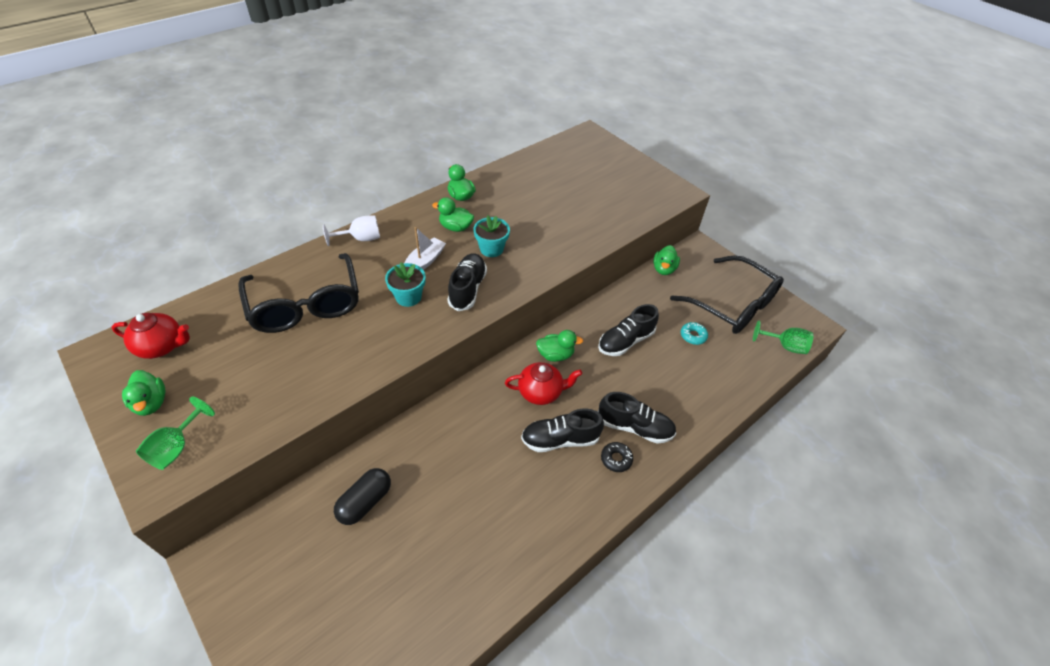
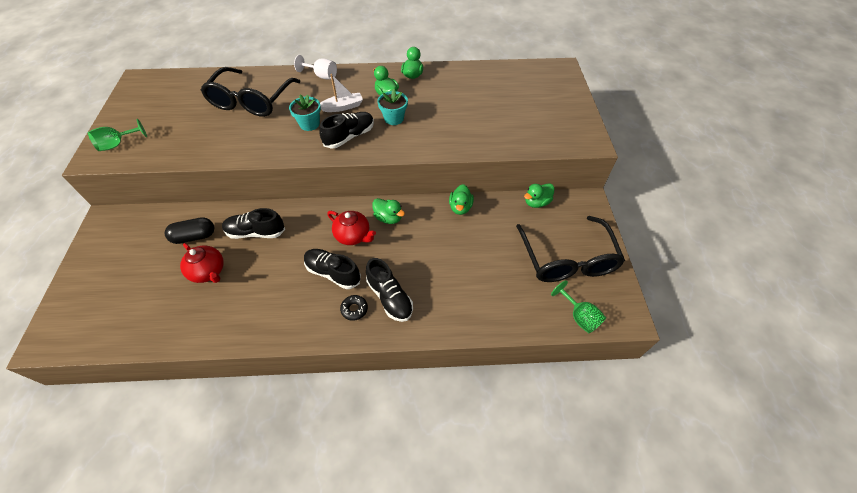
camera: 40 degrees right, 5 degrees up
(151, 403) = (131, 116): green duck -> green duck (460, 207)
(162, 346) = (165, 89): red teapot -> red teapot (209, 272)
(625, 341) = (448, 237): black shoe -> black shoe (256, 232)
(693, 336) = (505, 263): turquoise donut -> none

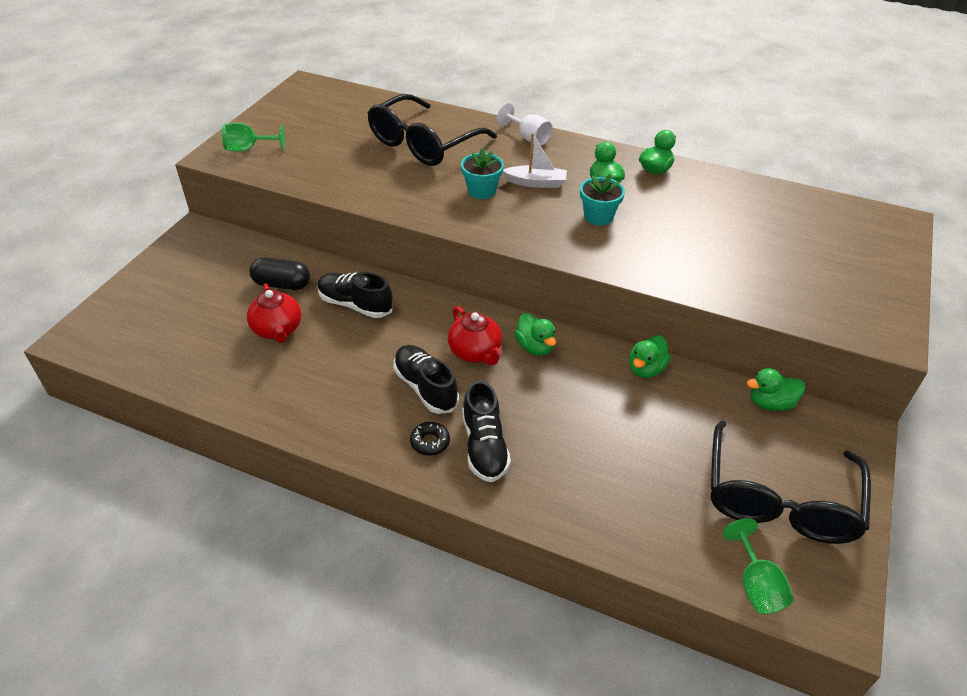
camera: 25 degrees right, 10 degrees down
(349, 137) = (525, 221): black shoe -> none

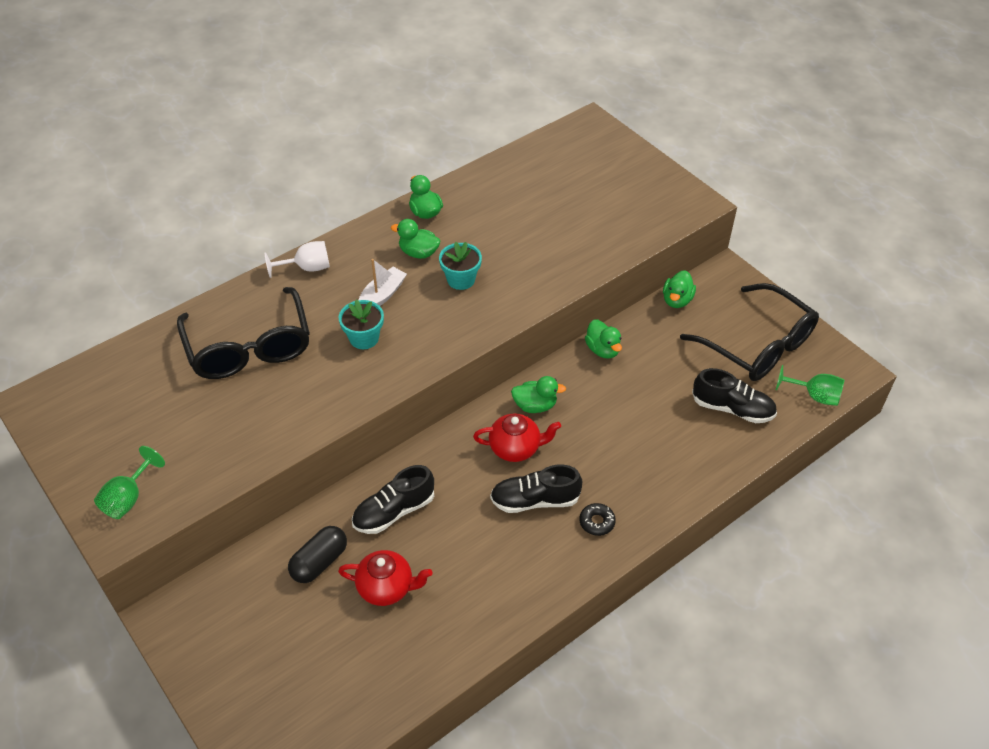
camera: 60 degrees left, 5 degrees up
(484, 446) = (621, 488): black shoe -> black shoe (732, 409)

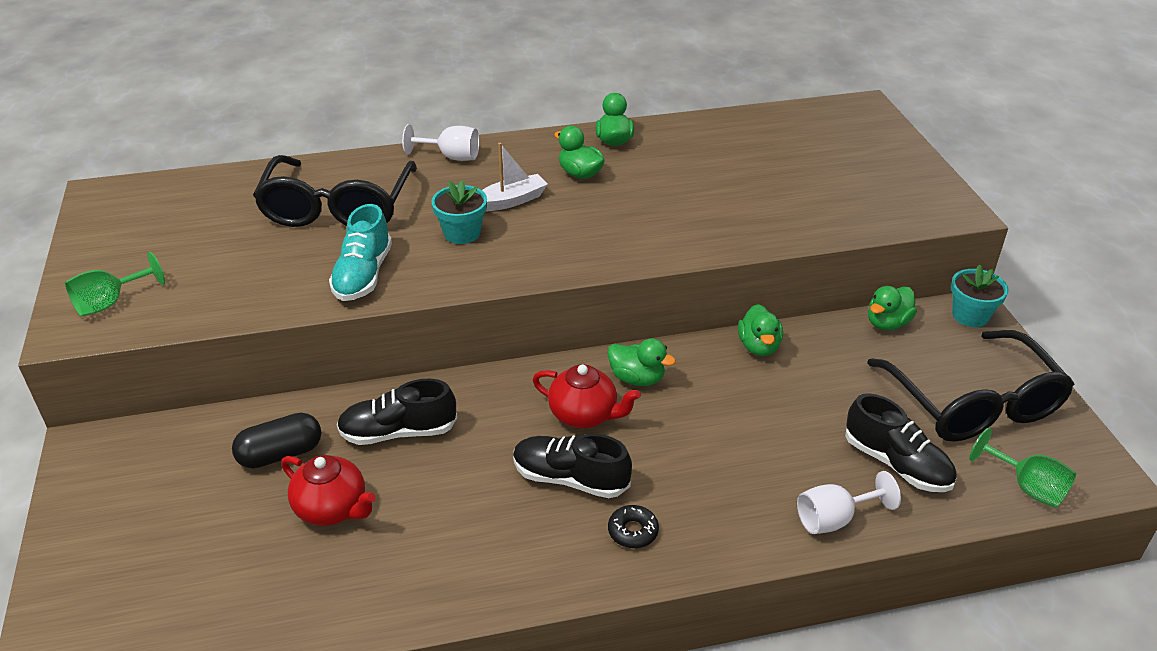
camera: 25 degrees right, 10 degrees down
(314, 402) = (363, 275): none -> turquoise shoe
(461, 279) = (609, 209): turquoise flower pot -> turquoise flower pot (970, 315)
(714, 463) = (834, 519): none -> white goblet

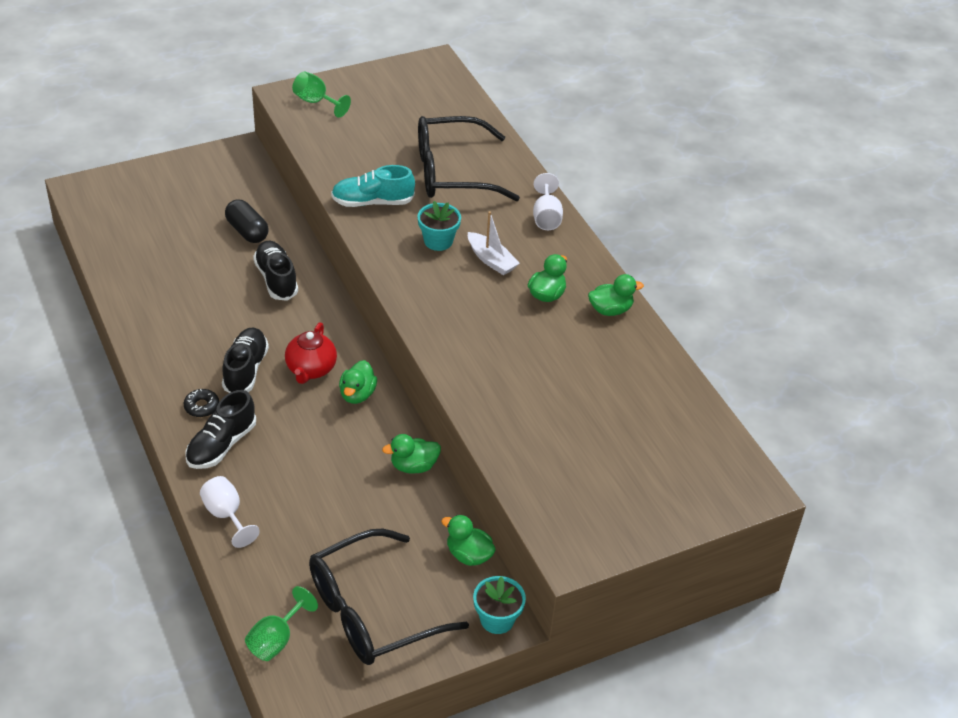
camera: 75 degrees right, 5 degrees up
(332, 509) = (204, 264): red teapot -> none
(896, 464) = (289, 555): black shoe -> black shoe (221, 445)

